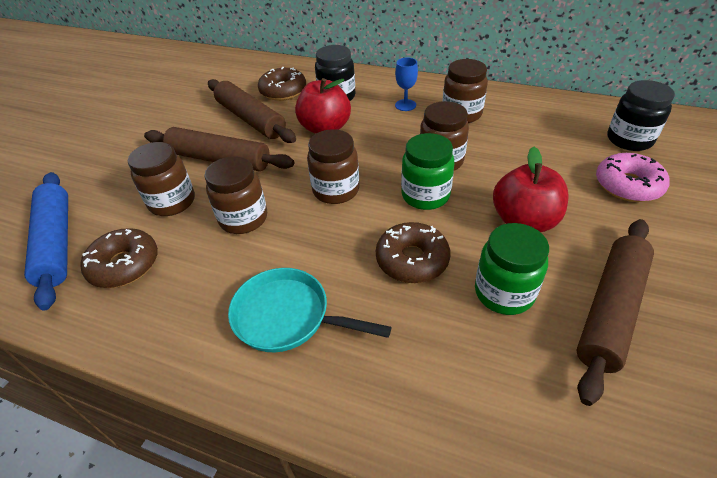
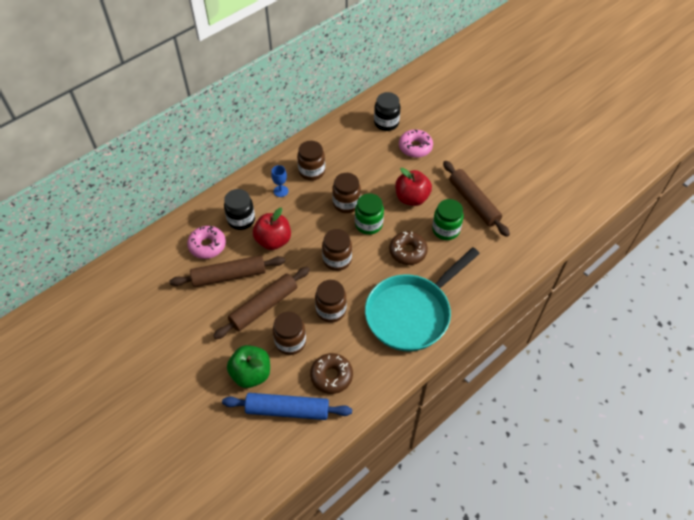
camera: 65 degrees left, 10 degrees up
(110, 189) = (251, 374): none -> green apple
(283, 91) = (207, 245): brown donut -> pink donut
(287, 316) = (411, 313): turquoise pan -> turquoise pan, size x1.73

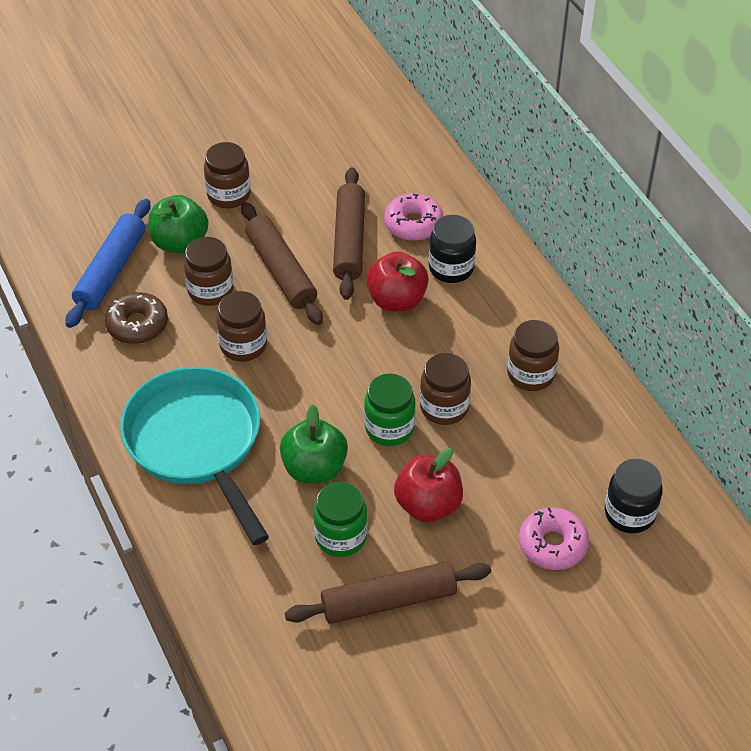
camera: 105 degrees right, 5 degrees down
(281, 191) = (497, 325): blue goblet -> none
(337, 260) = (332, 371): brown jar -> brown jar (229, 195)
(407, 251) = (314, 468): brown donut -> green apple

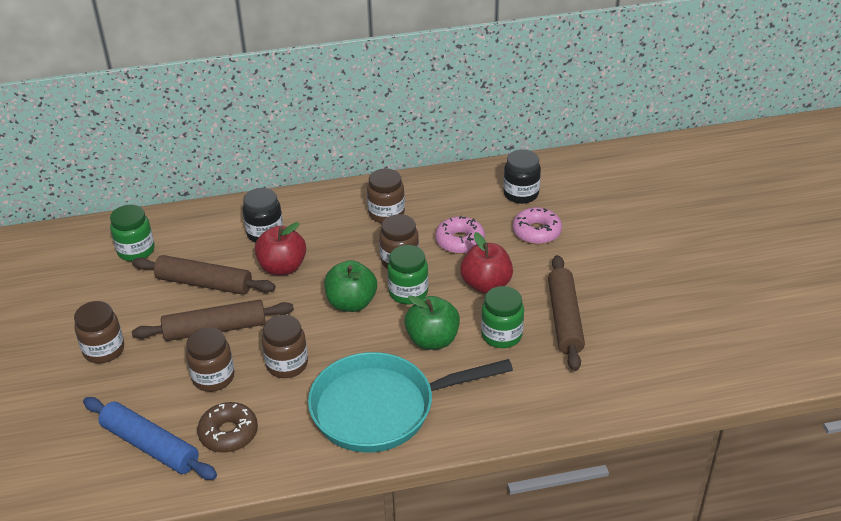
camera: 75 degrees left, 10 degrees down
(180, 242) = (143, 391): green apple -> green apple (351, 303)
(384, 169) = (136, 251): none -> green jar
(413, 224) = (207, 245): pink donut -> pink donut (460, 241)

